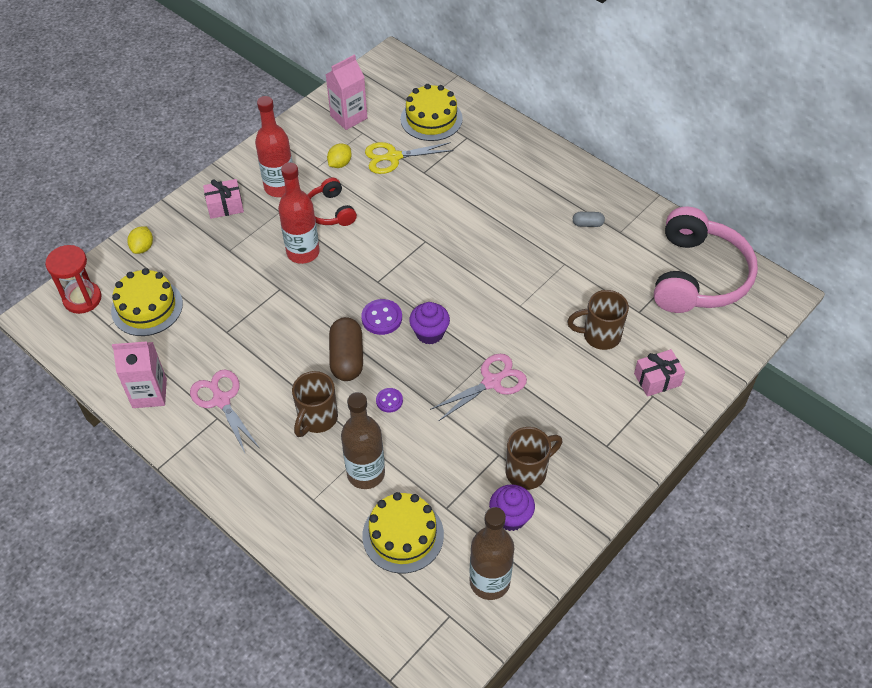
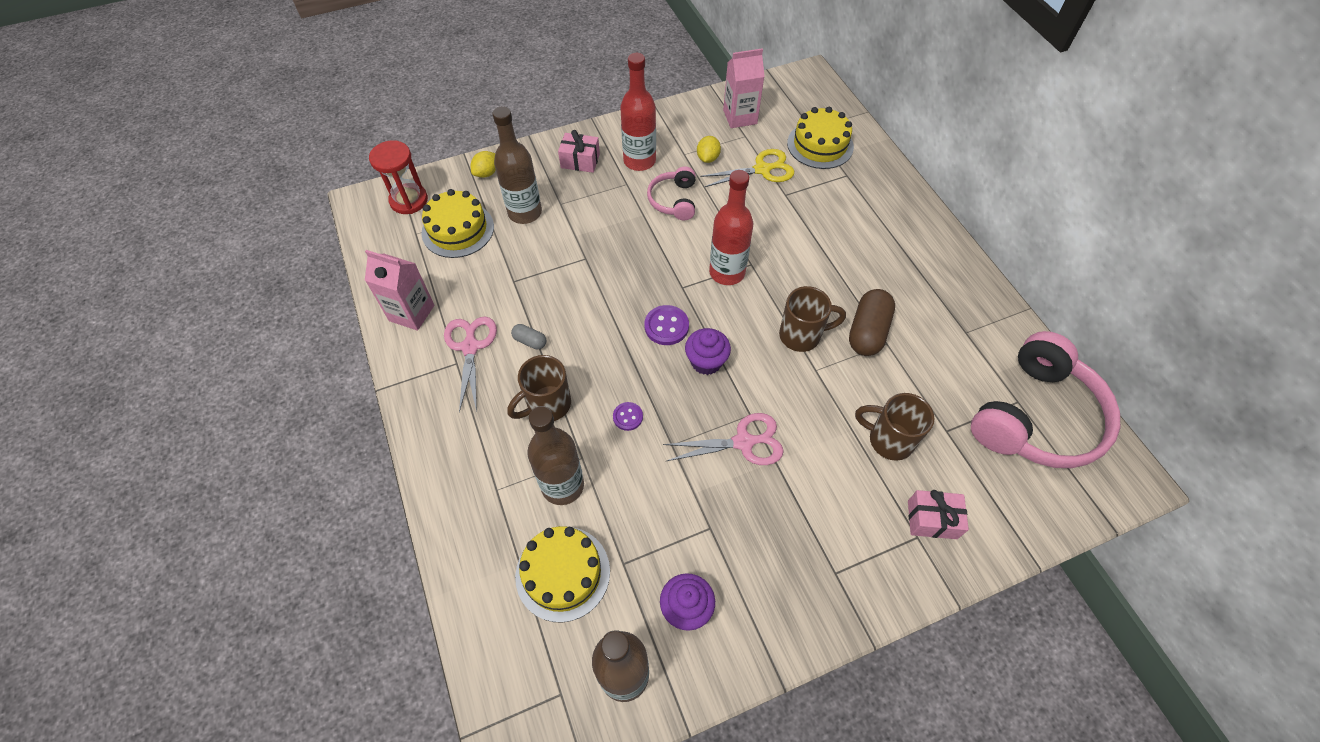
camera: 25 degrees right, 5 degrees up
(201, 270) = (525, 213): none -> brown bottle
(303, 252) = (626, 231): red bottle -> red bottle (727, 272)
(330, 211) = (673, 200): red headphones -> pink headphones
(340, 164) = (707, 158): yellow lemon -> yellow lemon turned 45 degrees counterclockwise
(347, 358) = (610, 354): brown capsule -> brown capsule (867, 332)
(393, 157) = (762, 169): yellow scissors -> yellow scissors turned 150 degrees clockwise
(527, 471) = (731, 562): brown mug -> brown mug (801, 335)
(587, 224) = (933, 310): grey capsule -> grey capsule (530, 341)

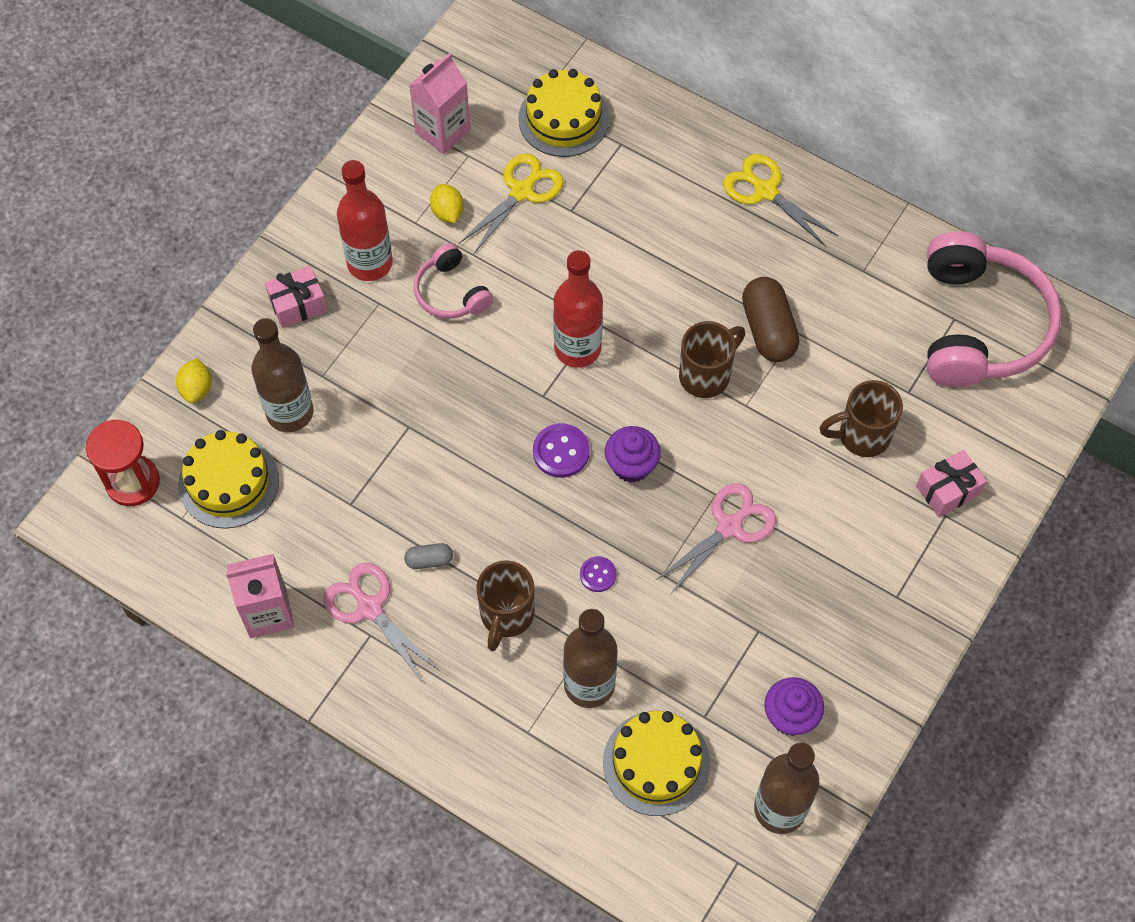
camera: 35 degrees left, 5 degrees up
(926, 248) = (765, 191): none -> yellow scissors

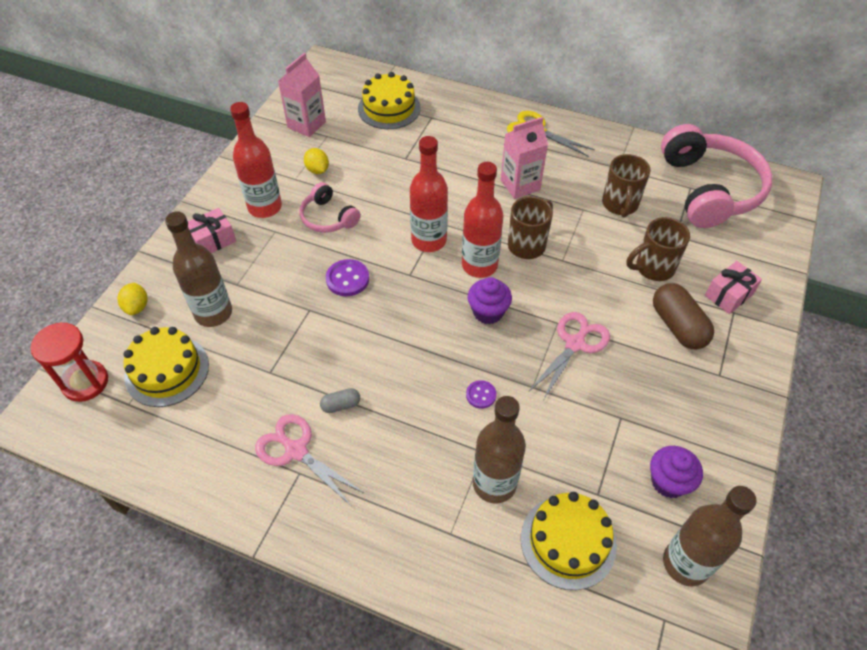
camera: 10 degrees left, 10 degrees down
(268, 613) = (208, 469): pink carton -> pink carton (520, 185)
(506, 615) = (413, 438): brown mug -> brown mug (620, 205)
(522, 191) = (368, 151): yellow scissors -> none
(561, 452) = (431, 310): purple button -> purple button (347, 279)
(636, 396) = (479, 265): none -> red bottle
(768, 330) = (564, 211): brown capsule -> brown capsule (678, 326)

